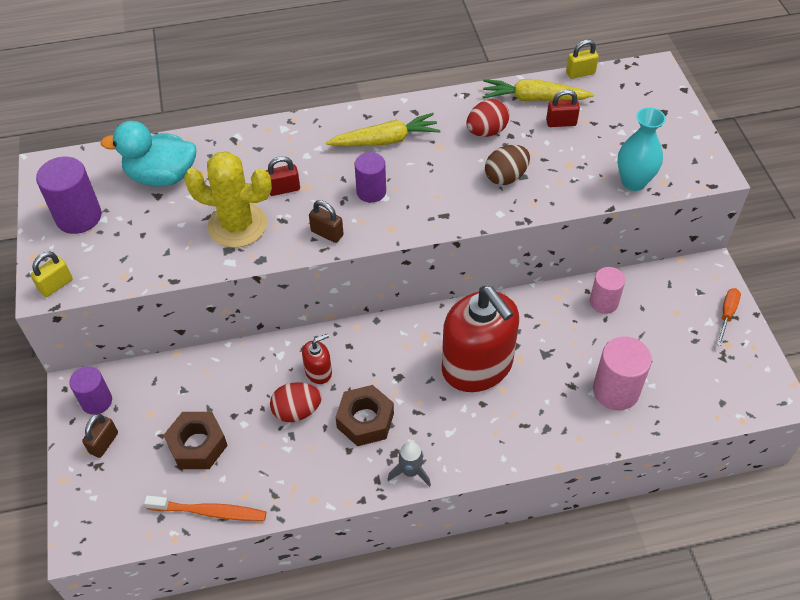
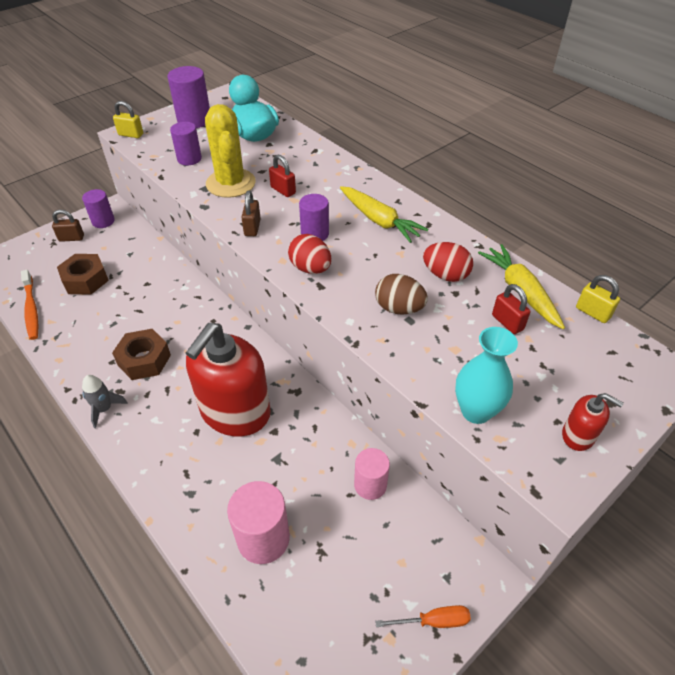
camera: 60 degrees right, 5 degrees down
(159, 245) = (189, 159): none -> purple cylinder
(297, 411) = (136, 317): red egg -> red egg (310, 268)
(318, 372) = (178, 314): red soap dispenser -> red soap dispenser (578, 435)

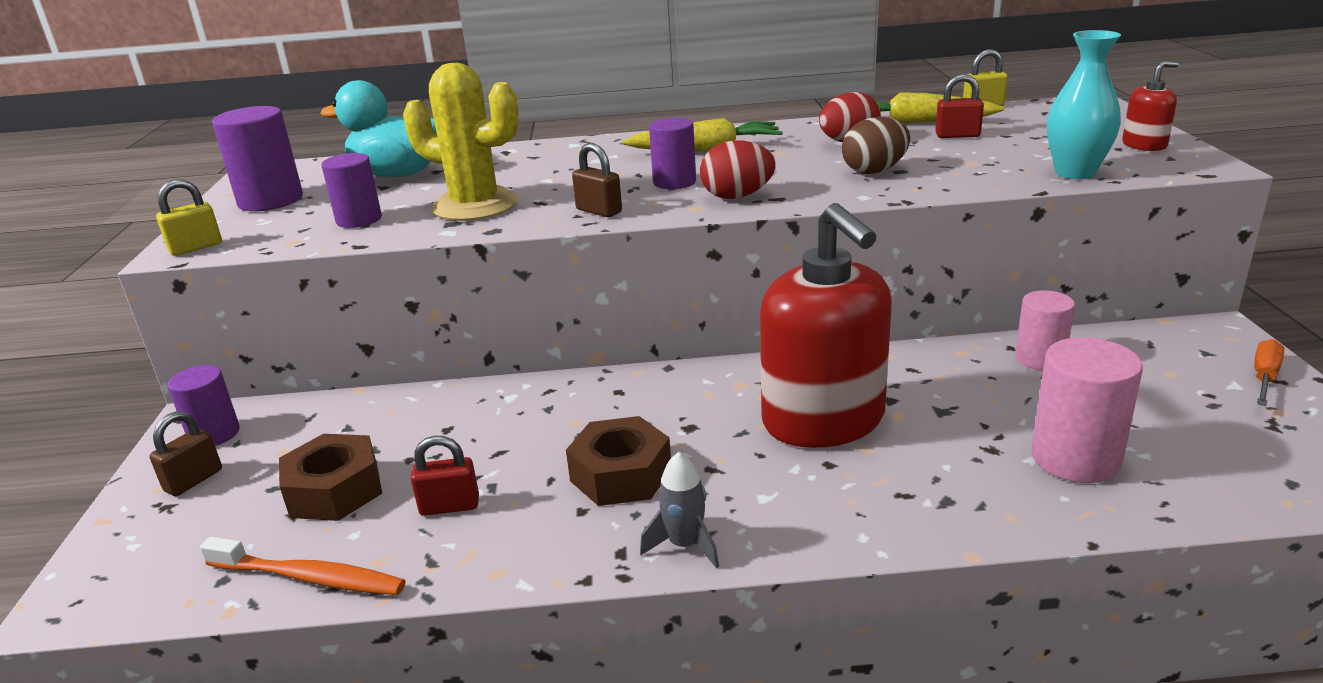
camera: 50 degrees left, 20 degrees down
(283, 190) = (553, 181): red padlock -> red padlock (449, 506)

